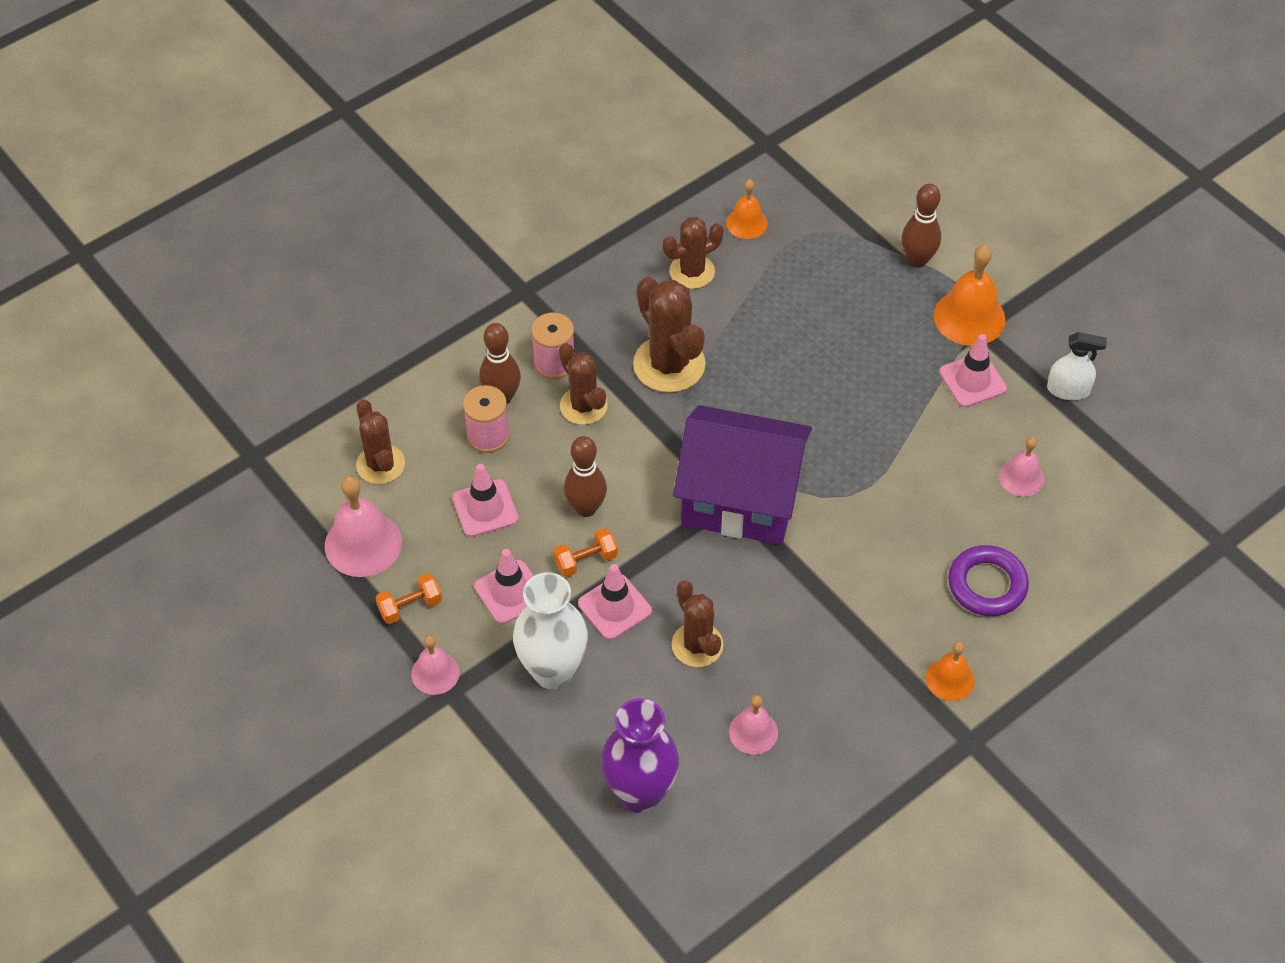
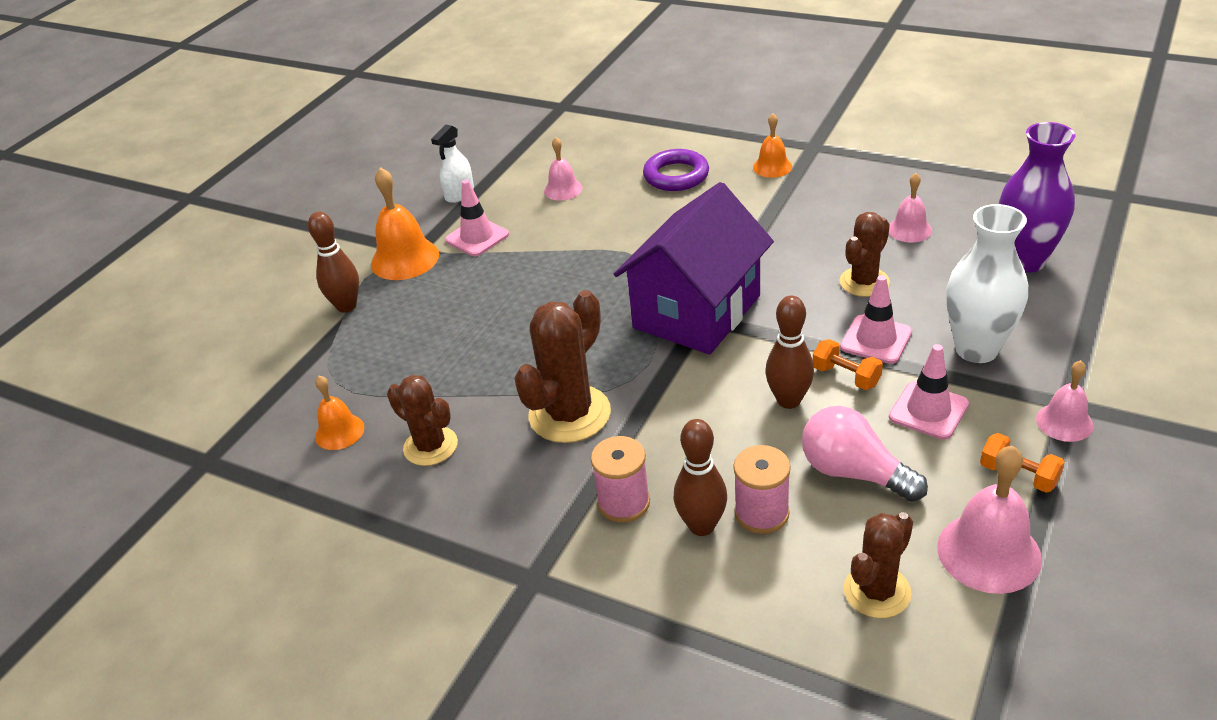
camera: 110 degrees left, 15 degrees down
(485, 508) = (853, 472): pink traffic cone -> pink light bulb
(583, 406) = (666, 454): brown cactus -> none
(740, 499) = (697, 312): purple house -> purple house turned 45 degrees clockwise
(1068, 390) = (459, 194): white spray bottle -> white spray bottle turned 135 degrees counterclockwise

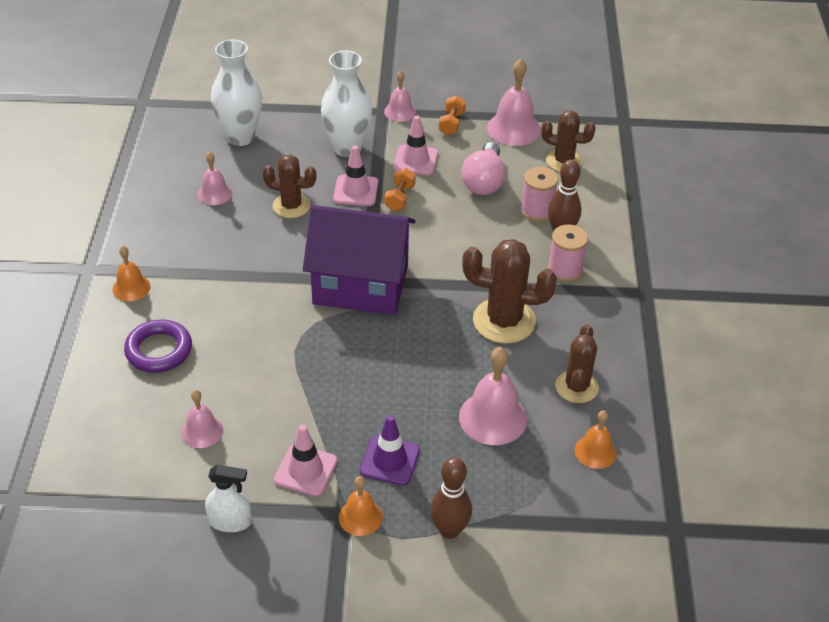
camera: 120 degrees left, 5 degrees up
(405, 259) = (360, 517): orange bell -> orange bell, size x0.60
(442, 366) = (493, 418): none -> pink bell
(447, 286) = (390, 460): none -> purple traffic cone
(789, 400) = (435, 218): brown bowling pin -> none
(1025, 261) = (240, 137): purple vase -> white vase

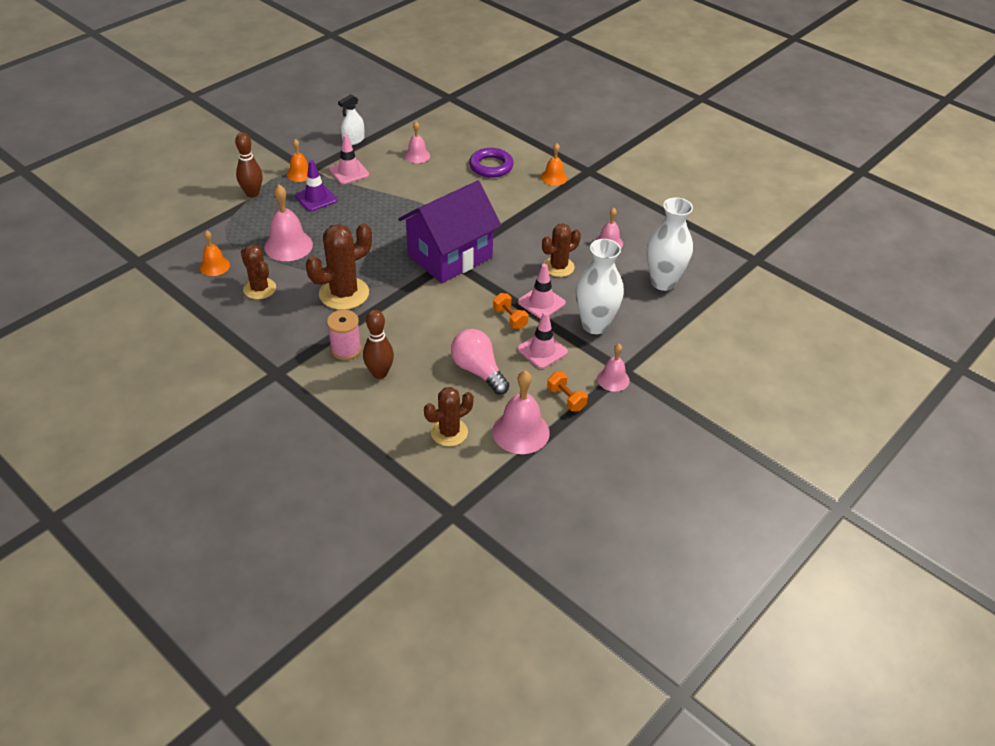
camera: 130 degrees right, 0 degrees up
(537, 211) = (415, 376): pink spool -> none

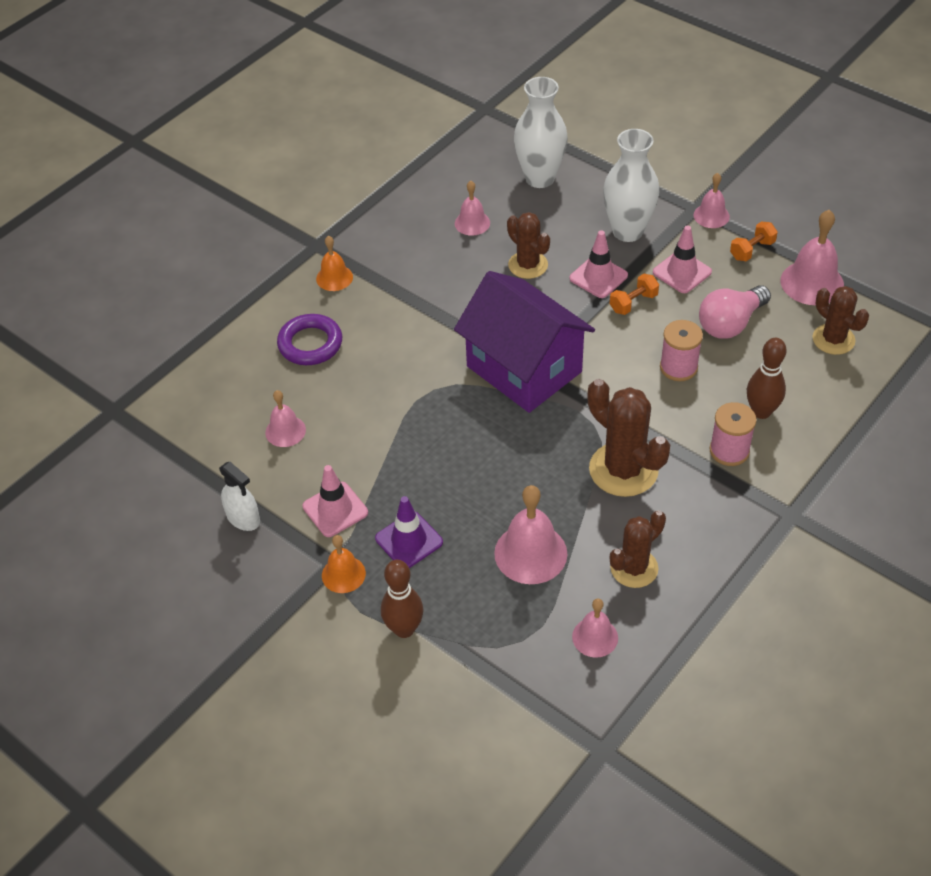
camera: 90 degrees left, 5 degrees up
(215, 266) = (595, 637): orange bell -> pink bell
(435, 334) = (678, 367): none -> pink spool

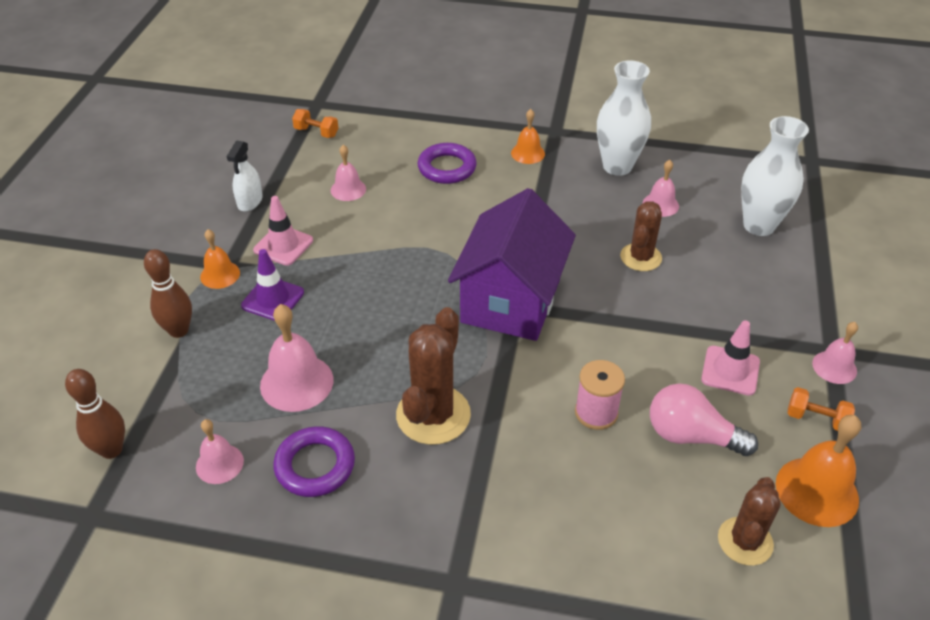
camera: 60 degrees right, 5 degrees down
(598, 277) = (668, 310): pink traffic cone -> none
(627, 231) = (748, 310): white vase -> white vase (617, 166)
(633, 303) = (655, 347): orange dumbbell -> orange dumbbell (316, 132)
(634, 568) = (315, 465): brown cactus -> purple ring
(729, 451) = (511, 494): pink spool -> none
(761, 411) = (585, 505): brown bowling pin -> brown bowling pin (111, 450)
(812, 282) = (817, 491): pink bell -> orange bell

